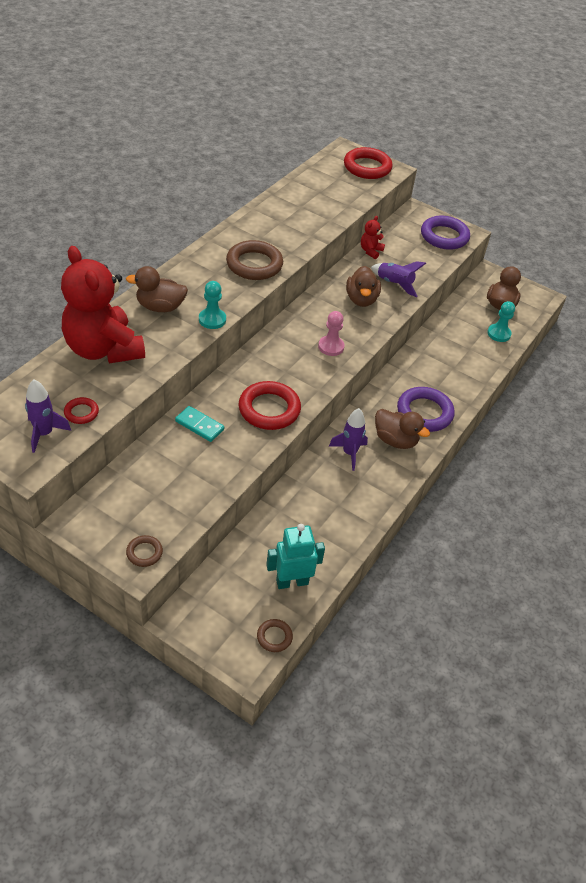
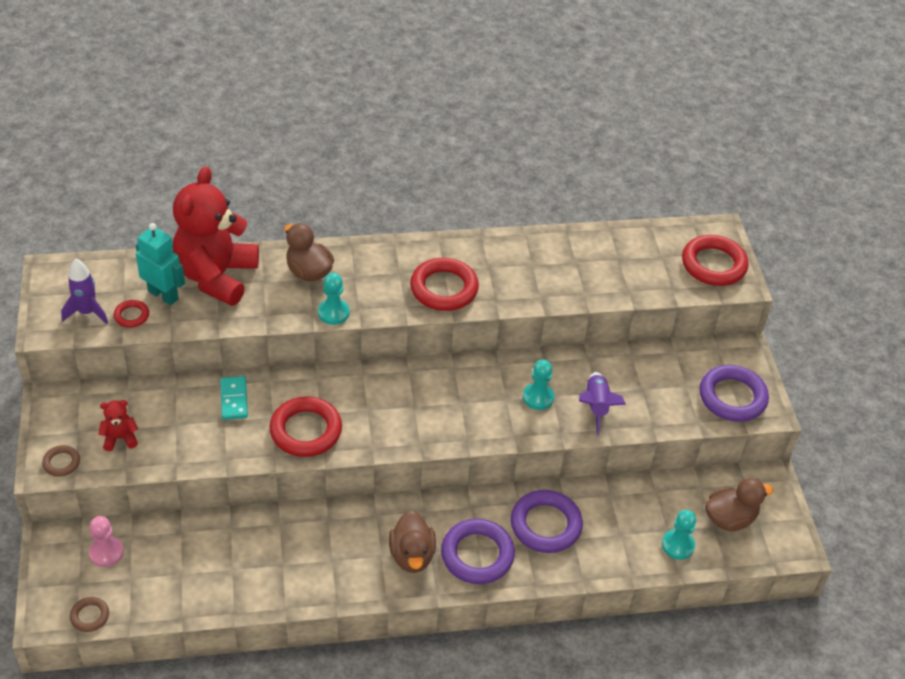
camera: 50 degrees right, 0 degrees up
(254, 264) = (444, 288): brown ring -> red ring
(292, 582) = (159, 589): turquoise robot -> turquoise robot (163, 295)
(331, 347) = (440, 419): pink pawn -> pink pawn (106, 552)
(349, 453) = (354, 531): purple rocket -> none
(361, 299) = (538, 397): brown duck -> turquoise pawn
(370, 251) = (623, 357): red teddy bear -> red teddy bear (120, 438)
(432, 371) = (545, 525): none -> purple ring

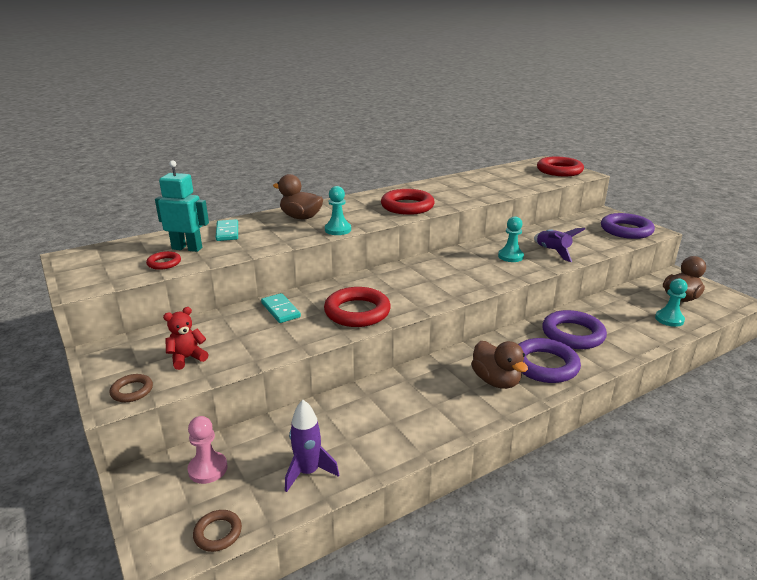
camera: 20 degrees left, 20 degrees down
(87, 312) = (119, 269): purple rocket -> purple rocket (308, 472)
(216, 276) = (227, 232): red teddy bear -> turquoise domino

